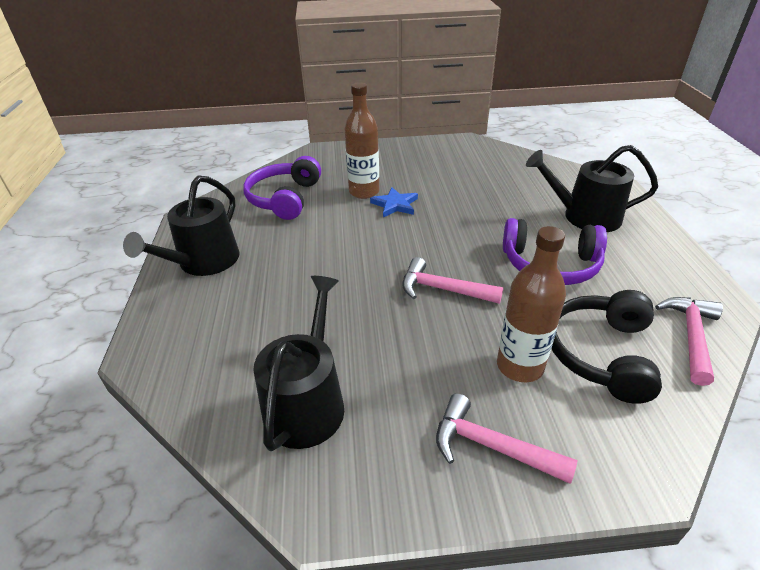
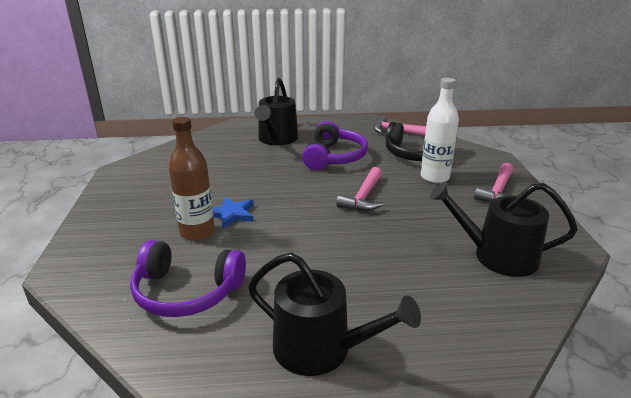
camera: 90 degrees left, 10 degrees down
(519, 366) = (434, 177): brown bottle -> white bottle

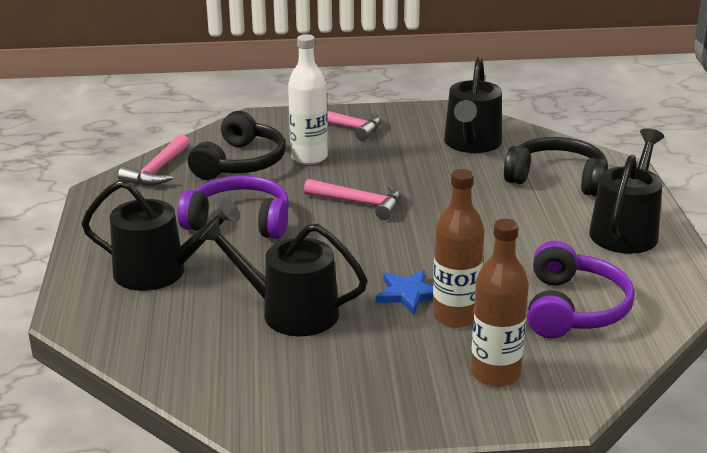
camera: 90 degrees left, 0 degrees up
(121, 245) = (495, 373): none -> brown bottle
(223, 175) = (290, 312): none -> black watering can
(434, 309) = (557, 179): none -> black headphones

